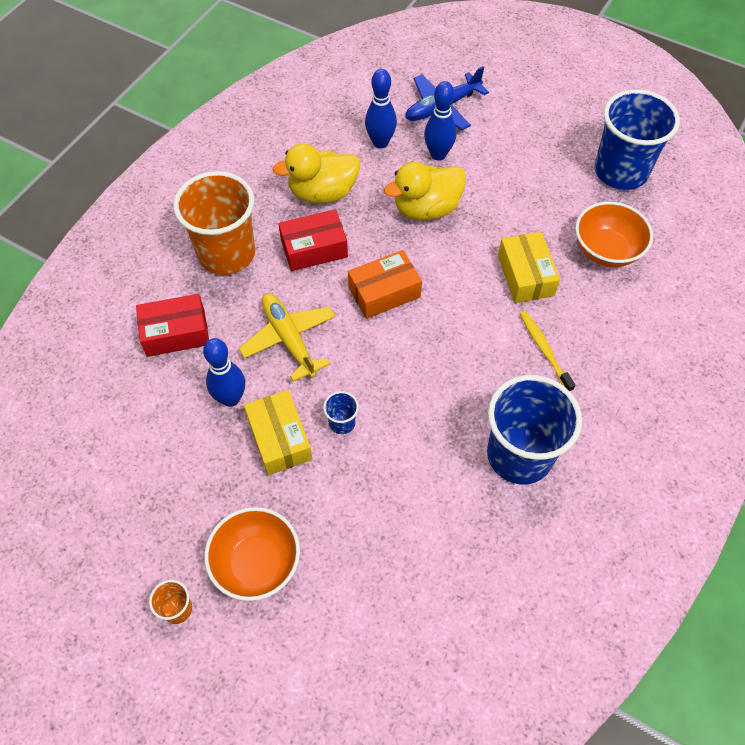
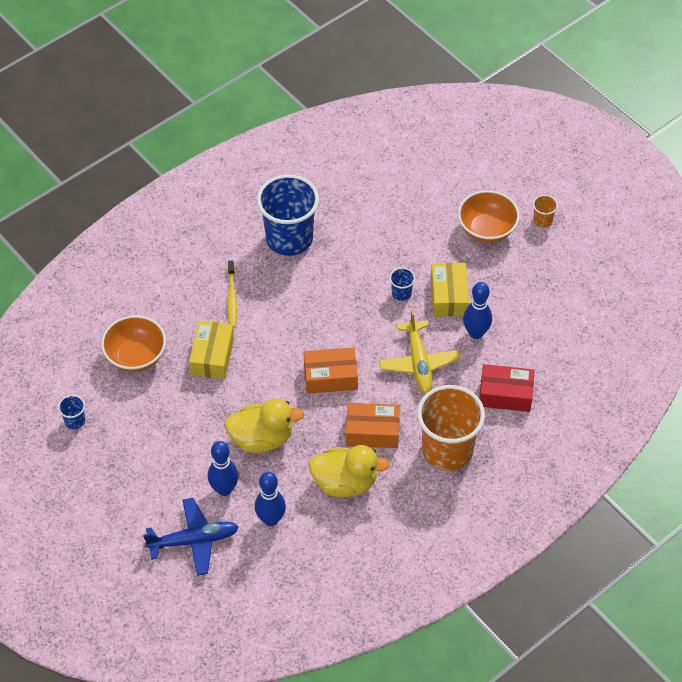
camera: 160 degrees left, 5 degrees down
(314, 249) = (372, 431): red box -> orange box
(620, 171) = (75, 421): blue cup -> blue cup, size x0.41

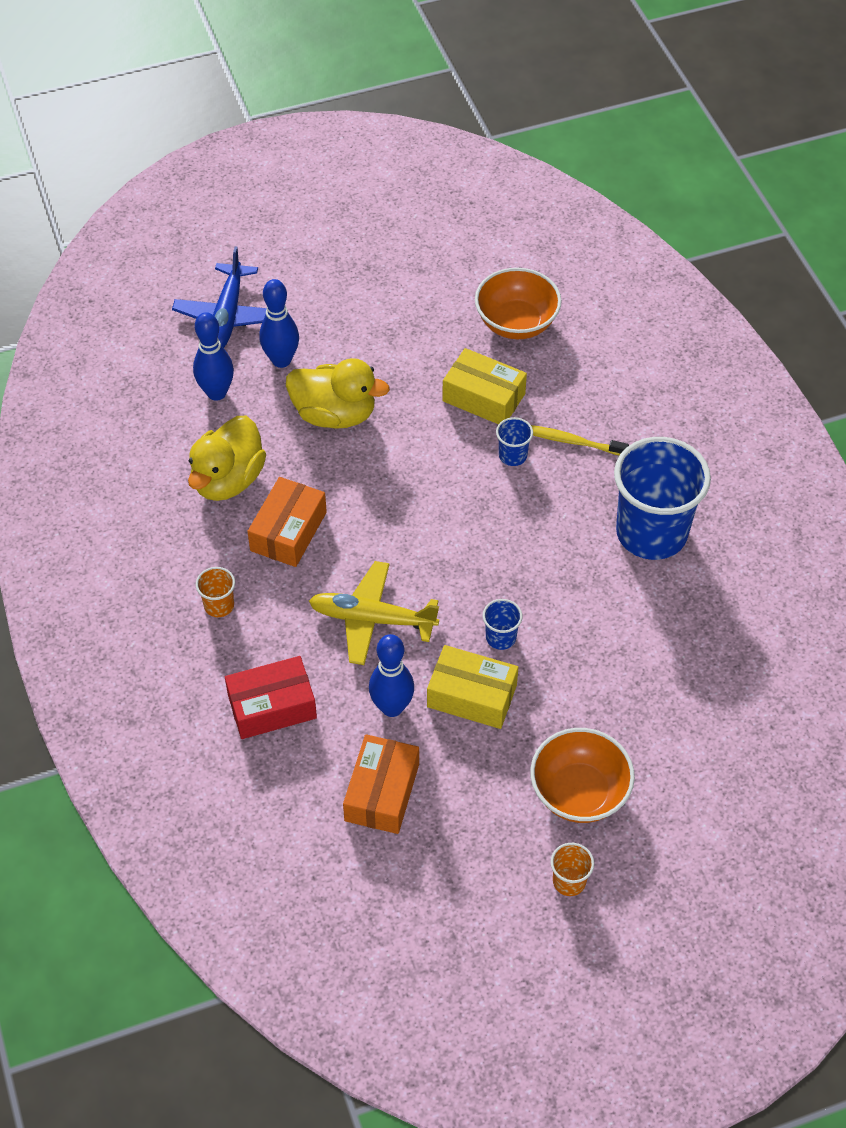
camera: 110 degrees right, 0 degrees up
(75, 421) = (446, 248): blue cup -> blue cup (512, 455)
(262, 439) = (334, 414): yellow duck -> yellow duck turned 90 degrees counterclockwise
(330, 377) = (395, 512): orange box -> orange box (381, 792)
(447, 450) = (219, 605): orange cup -> orange cup, size x0.41
(505, 394) = (272, 706): red box -> red box turned 45 degrees clockwise

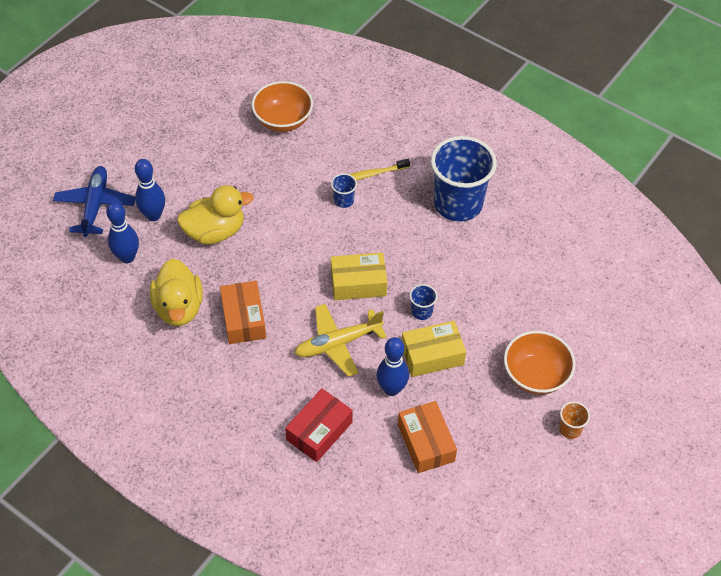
camera: 35 degrees left, 0 degrees up
(219, 605) = (236, 388): orange cup -> none
(227, 316) = (95, 205): blue plane -> blue plane turned 150 degrees counterclockwise
(483, 397) = (299, 174): yellow box -> yellow box (358, 283)

